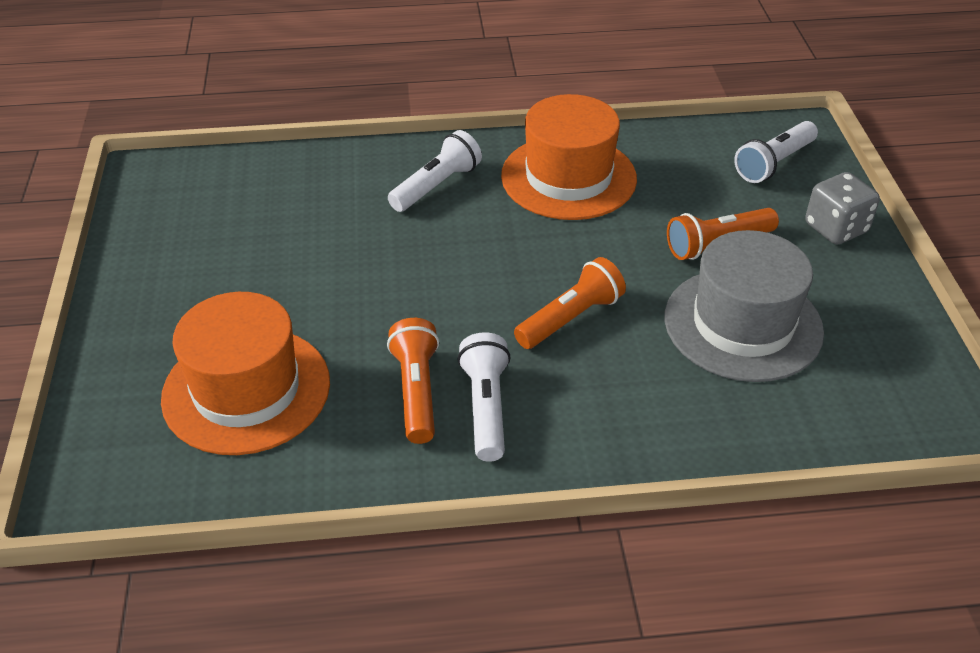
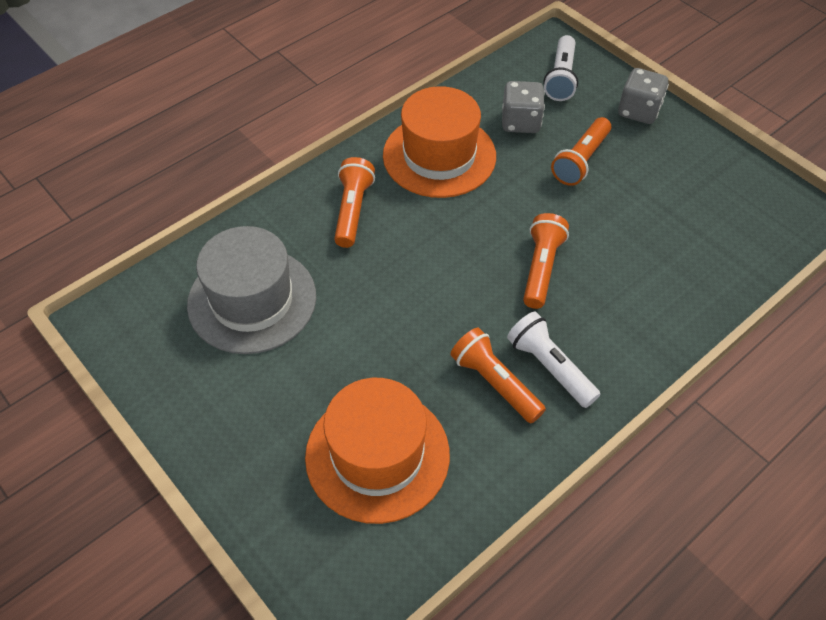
camera: 35 degrees left, 10 degrees up
(436, 186) = (352, 211): white flashlight -> orange flashlight
(686, 184) = (520, 122): none -> grey dice
(743, 324) = (646, 213): grey hat -> grey hat (252, 300)

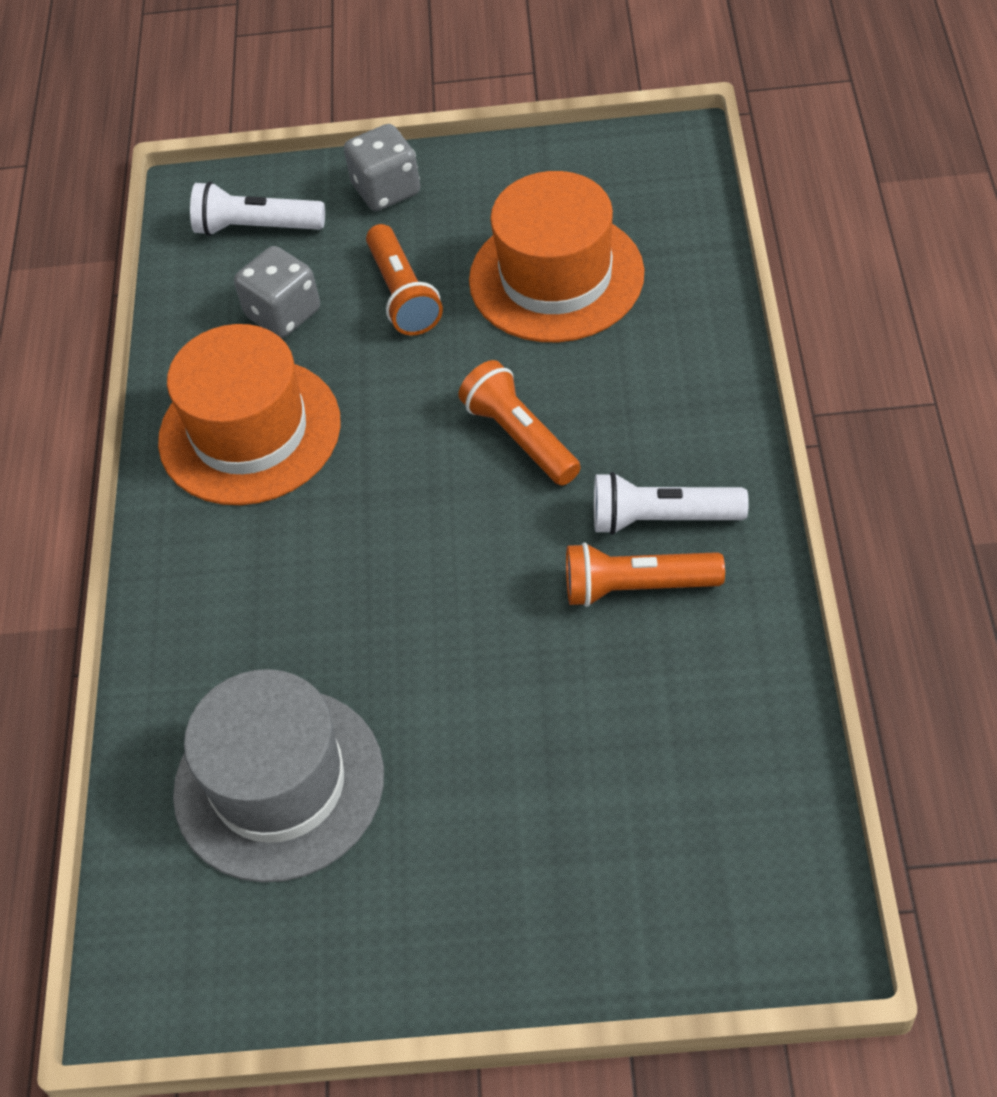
camera: 45 degrees left, 0 degrees up
(352, 211) = (244, 581): orange flashlight -> none
(377, 455) = (633, 772): orange hat -> orange hat (556, 277)
(561, 78) = (256, 227): white flashlight -> white flashlight turned 135 degrees clockwise

